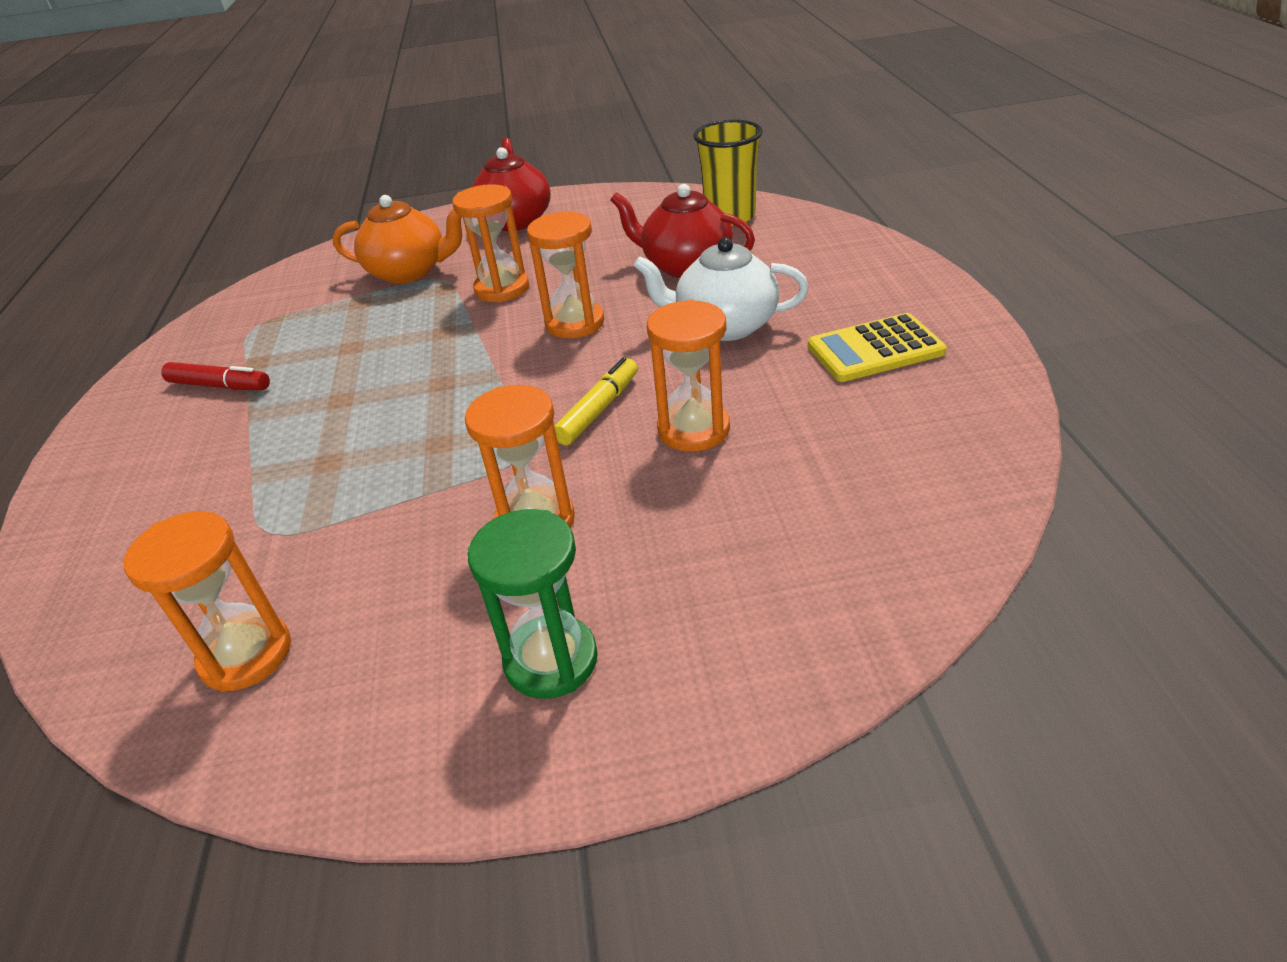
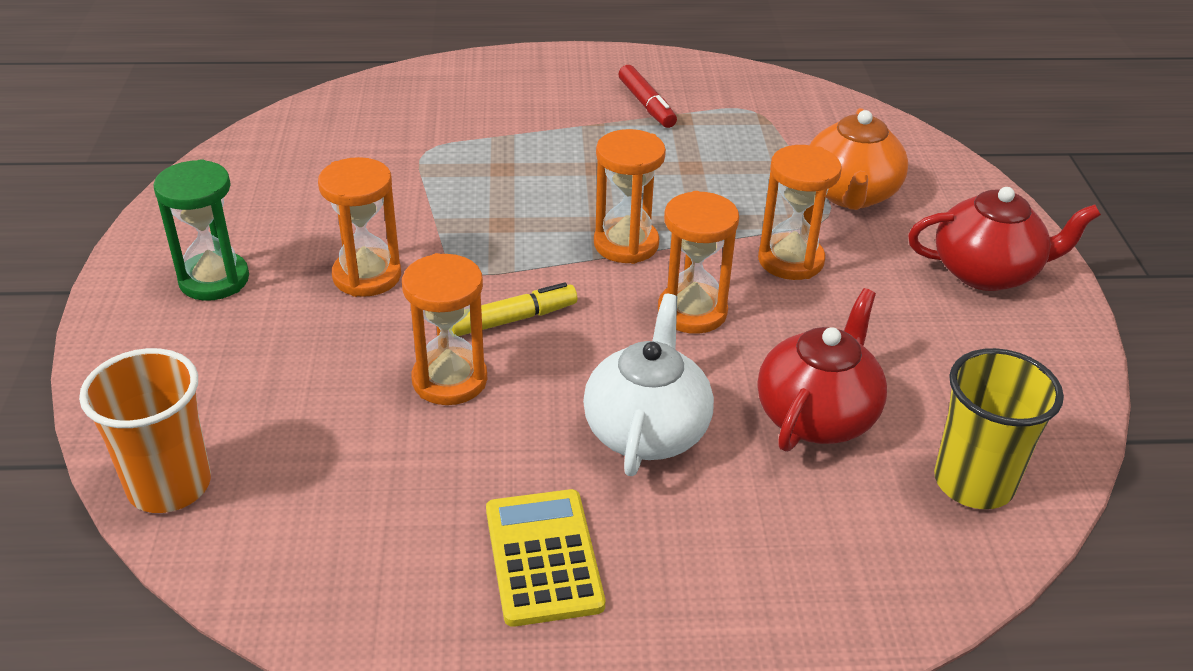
camera: 90 degrees right, 0 degrees up
(220, 386) = (646, 105): red marker -> red marker turned 45 degrees counterclockwise
(246, 654) = (303, 155): orange hourglass -> orange hourglass (626, 244)
(598, 410) = (512, 319): yellow marker -> yellow marker turned 60 degrees counterclockwise
(910, 578) = (169, 485): none -> orange cup

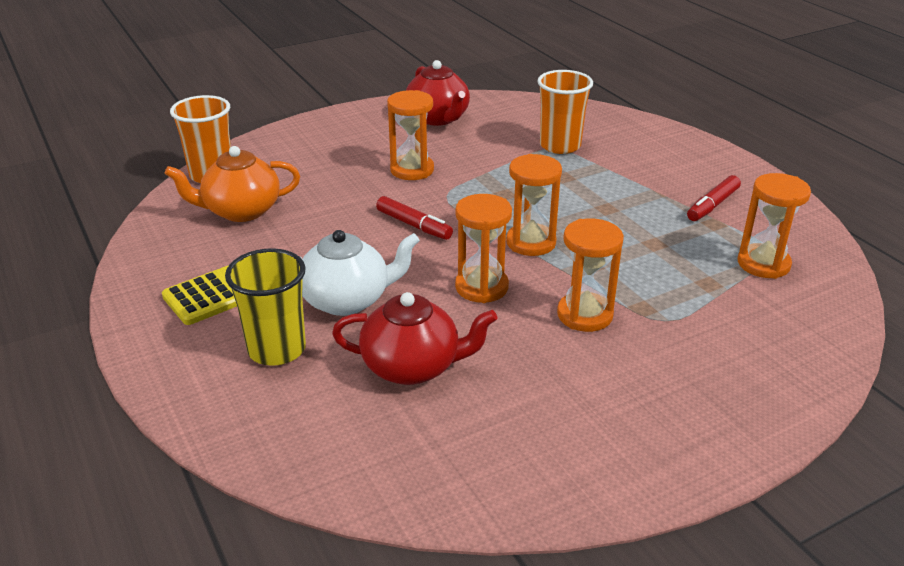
camera: 65 degrees right, 5 degrees down
(214, 280) = (369, 133): green hourglass -> none
(425, 144) = (560, 146): none -> orange cup
(449, 380) = (342, 222): orange hourglass -> orange hourglass (763, 264)
(512, 319) = (414, 225): yellow marker -> red marker
(850, 194) = (708, 324): orange teapot -> orange teapot (241, 211)
(973, 482) = (392, 460): yellow cup -> yellow cup (277, 349)
(986, 272) = (677, 422): red teapot -> red teapot (438, 118)

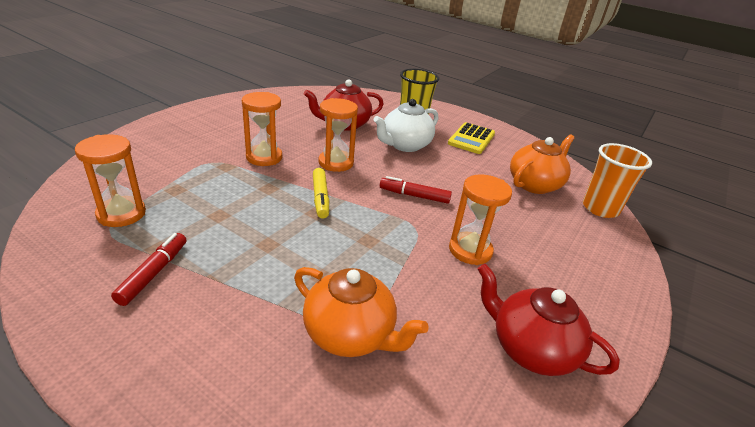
camera: 150 degrees right, 0 degrees up
(531, 242) = (320, 198): orange hourglass -> yellow marker
(560, 146) = (350, 334): orange cup -> orange teapot

